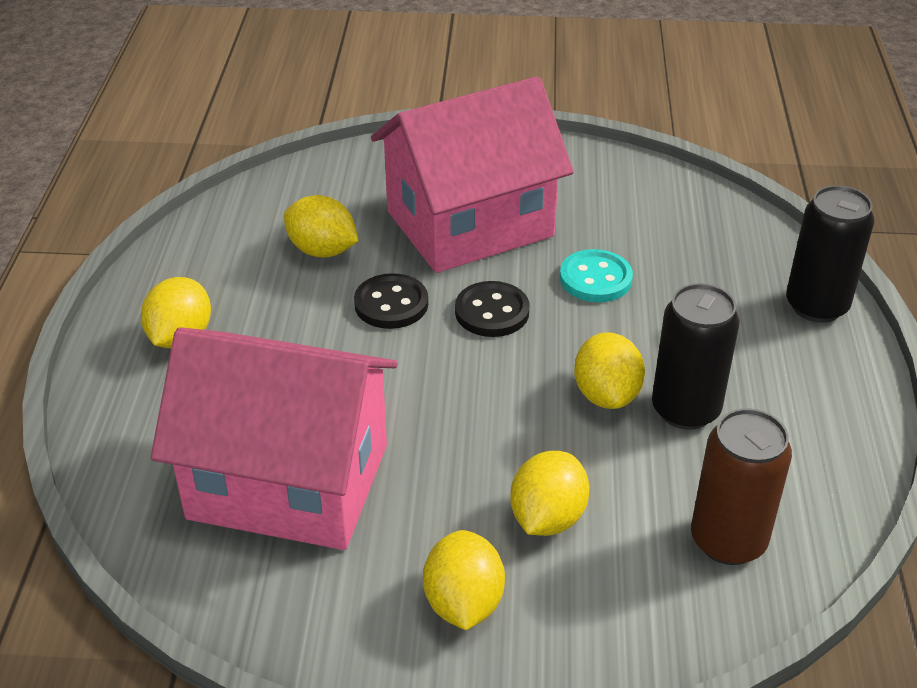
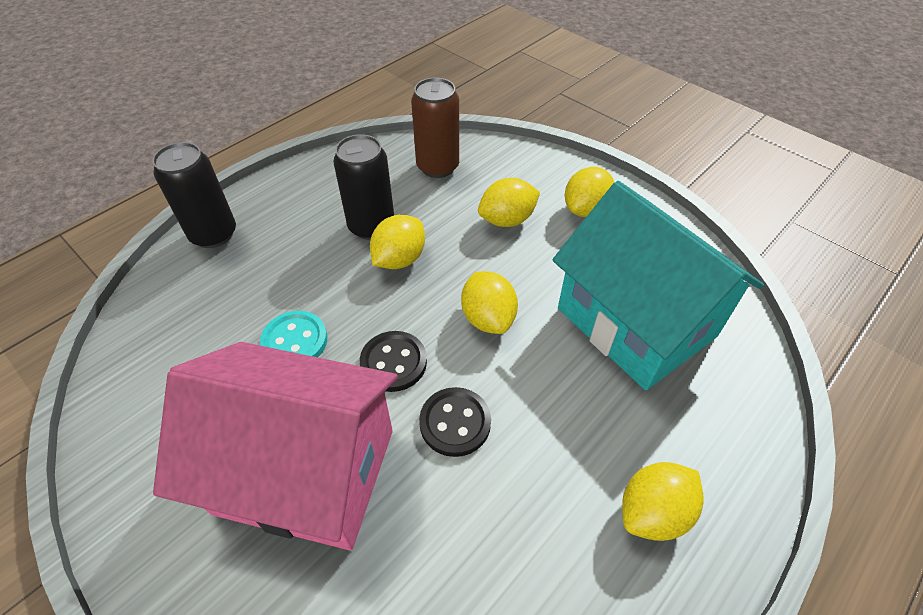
camera: 140 degrees left, 10 degrees up
(288, 482) = (636, 322): pink house -> turquoise house
(322, 250) = (456, 537): yellow lemon -> yellow lemon (488, 318)

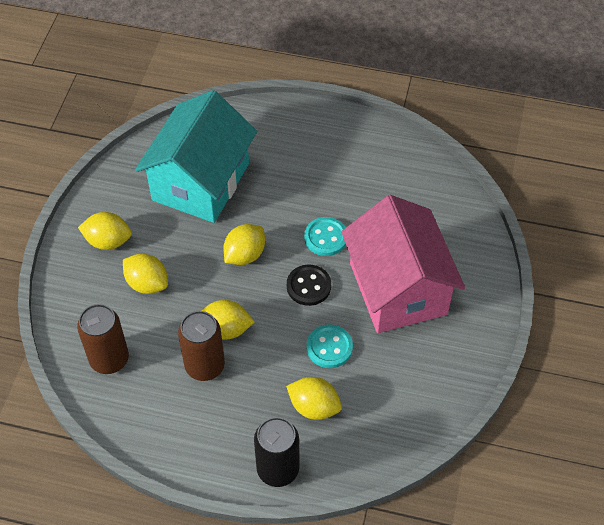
camera: 120 degrees left, 5 degrees up
(371, 226) = (204, 366): black can -> brown can
(455, 423) = (325, 238): black button -> turquoise button
(653, 512) = (316, 142): yellow lemon -> yellow lemon (314, 407)

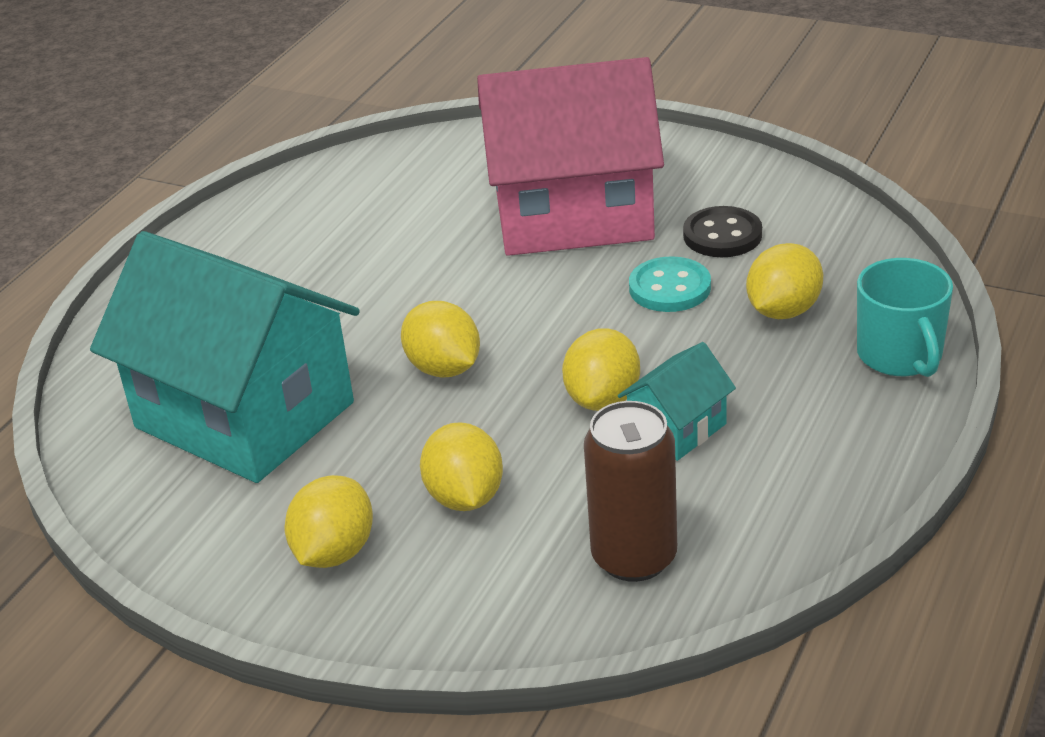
camera: 75 degrees left, 20 degrees down
(147, 283) = (465, 497): yellow lemon -> yellow lemon turned 60 degrees counterclockwise
(204, 366) = (677, 429): brown can -> turquoise house
(278, 469) = (900, 356): black can -> turquoise mug
(308, 286) = (538, 301): black button -> black button (722, 235)
(325, 238) = (443, 277): turquoise button -> none

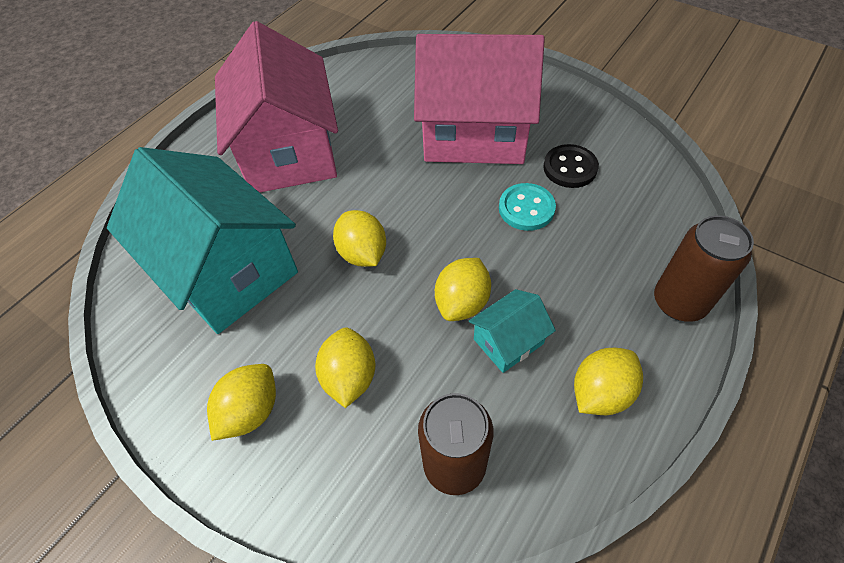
camera: 10 degrees right, 20 degrees up
(294, 271) = (290, 151): none -> pink house
(783, 311) = (601, 243): yellow lemon -> yellow lemon (600, 392)
(900, 356) = (679, 302): turquoise mug -> brown can

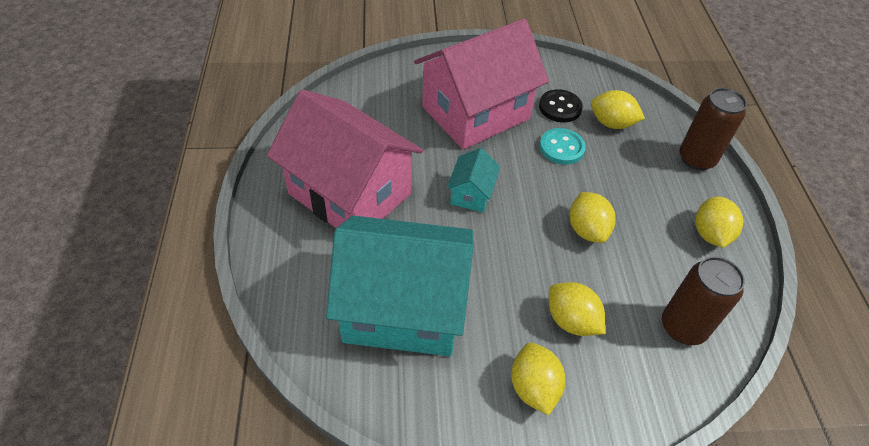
camera: 45 degrees left, 5 degrees down
(363, 253) = (490, 236): yellow lemon -> yellow lemon (611, 123)
(508, 341) = (636, 237): turquoise house -> turquoise house (471, 194)

